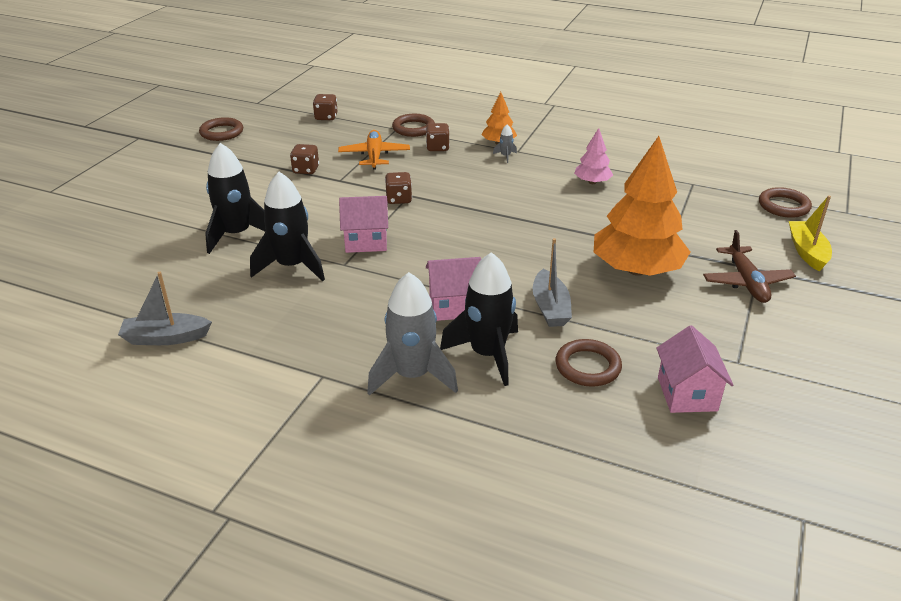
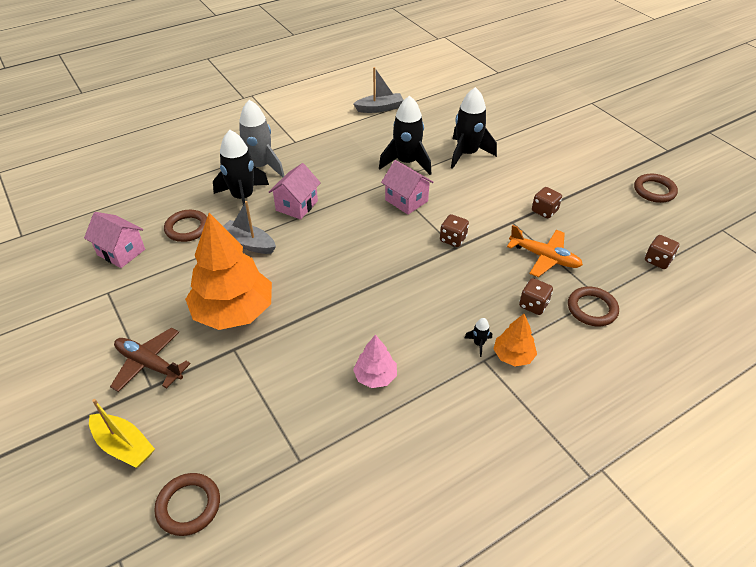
camera: 125 degrees right, 10 degrees up
(165, 338) = (379, 108): grey boat -> grey boat turned 45 degrees clockwise
(366, 241) = (406, 200): pink house -> pink house turned 75 degrees counterclockwise
(505, 156) = (478, 344): grey rocket -> black rocket

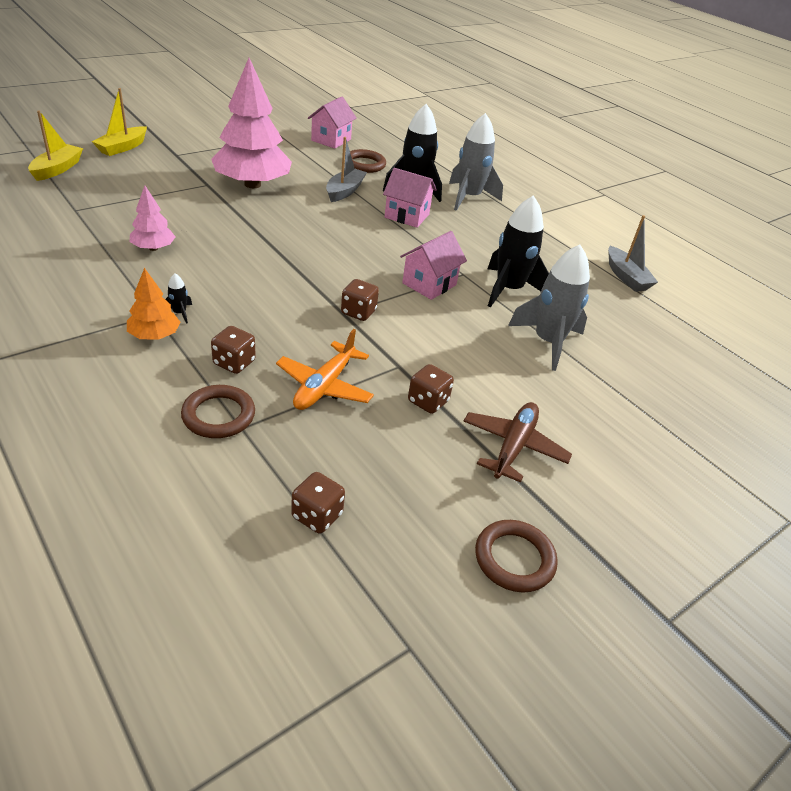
camera: 80 degrees right, 5 degrees down
(149, 364) = (199, 153): brown plane -> brown plane (513, 446)
(188, 506) = (57, 169): brown ring -> yellow boat
(233, 311) = (252, 184): orange tree -> pink tree
(467, 154) = (548, 342): black rocket -> grey rocket

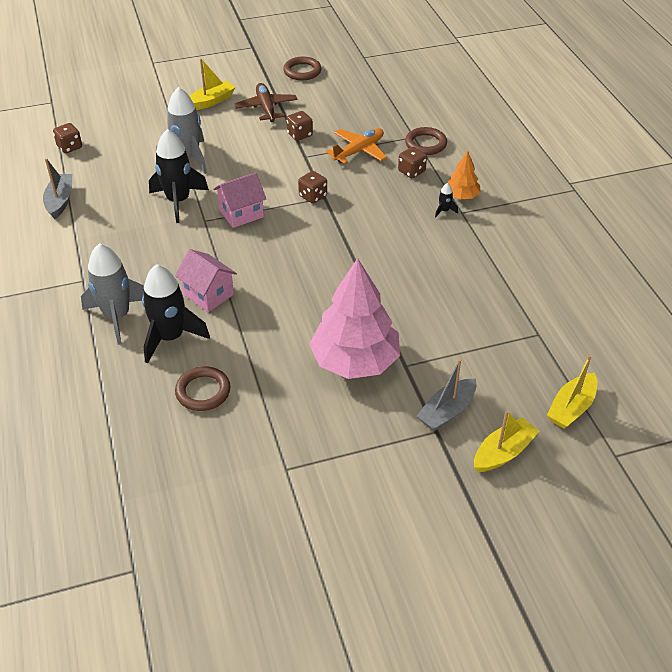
camera: 155 degrees left, 5 degrees up
(153, 248) = (463, 276): pink tree -> none
(317, 515) = (385, 97): brown dice -> brown dice (70, 147)
(331, 140) = (219, 456): pink house -> none
(344, 191) = (255, 340): grey boat -> grey boat (447, 411)
(513, 446) = (266, 108): brown plane -> brown plane turned 120 degrees clockwise
(607, 444) = (211, 101): none -> yellow boat

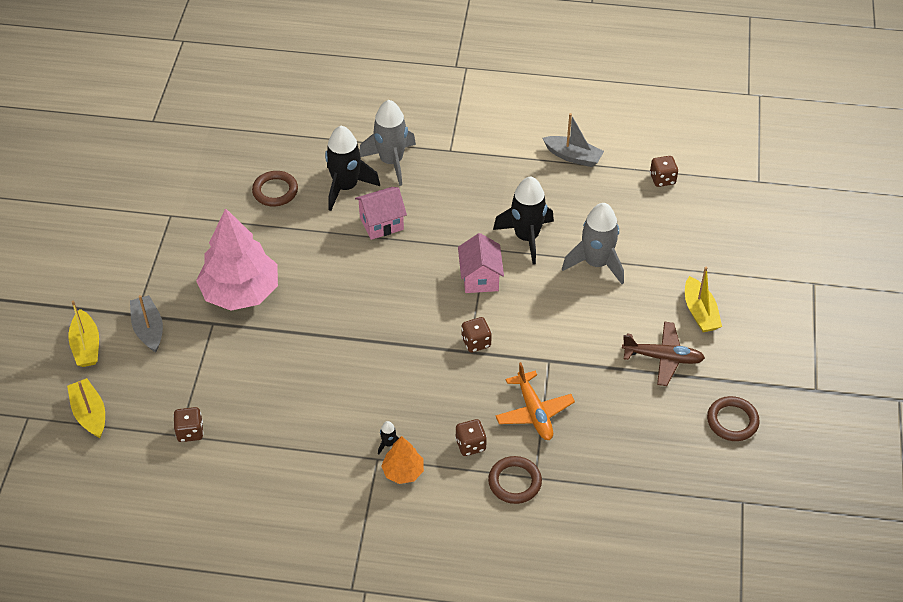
camera: 115 degrees right, 5 degrees up
(299, 135) = (593, 370): brown dice -> brown dice (190, 432)

